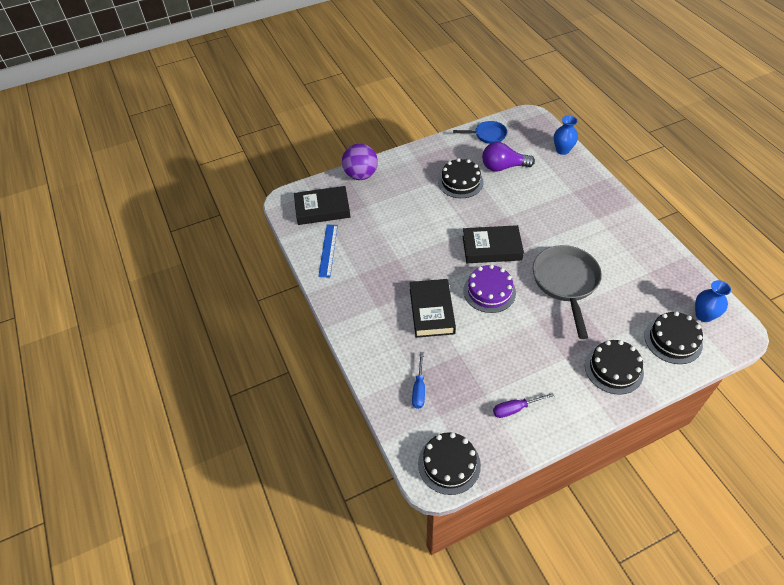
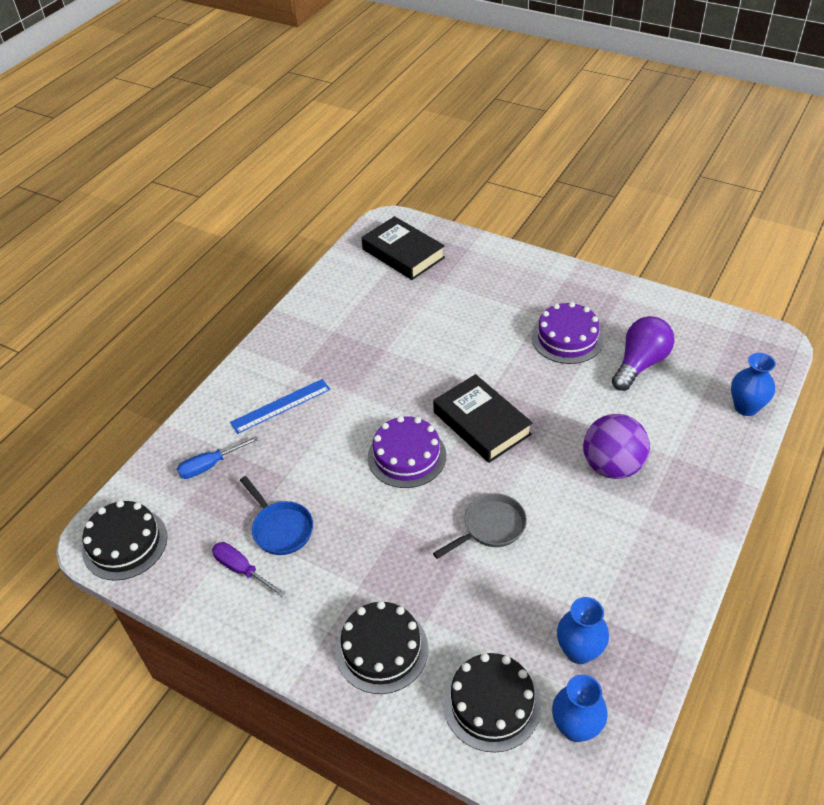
camera: 55 degrees right, 5 degrees down
(328, 250) = (347, 290): blue ruler -> blue ruler (280, 406)
(361, 175) = (486, 253): purple ball -> purple ball (612, 466)
(431, 311) = (331, 419): black book -> none
(460, 182) = (567, 338): black cake -> purple cake
(487, 135) = (683, 320): blue pan -> blue pan (280, 528)
(503, 167) = (640, 364): purple light bulb -> purple light bulb turned 75 degrees clockwise
(566, 283) = (490, 527): grey pan -> grey pan, size x0.56
(663, 291) = (579, 651): none -> blue vase

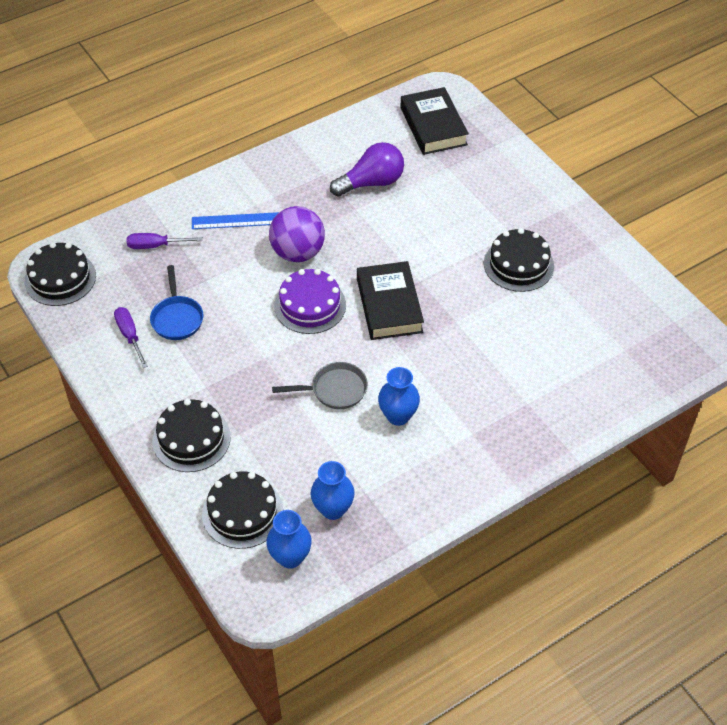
camera: 25 degrees right, 5 degrees up
(210, 466) = (155, 246): blue screwdriver -> purple screwdriver
(567, 338) = (518, 264): purple cake -> black cake
(612, 466) = (469, 388): purple ball -> purple ball (298, 253)
(640, 364) = (565, 314): purple light bulb -> purple light bulb (371, 183)
(746, 407) = (627, 392): blue vase -> blue vase (398, 416)

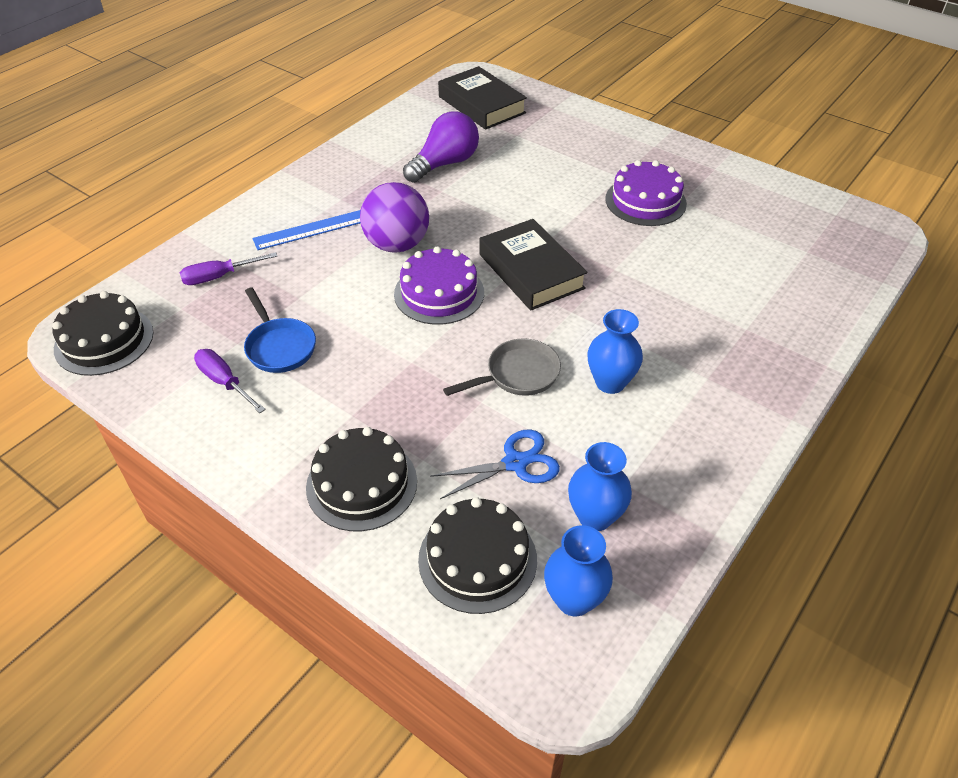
camera: 20 degrees left, 5 degrees down
(299, 455) = (515, 463): none -> blue scissors
(518, 264) = (645, 201): black cake -> purple cake

